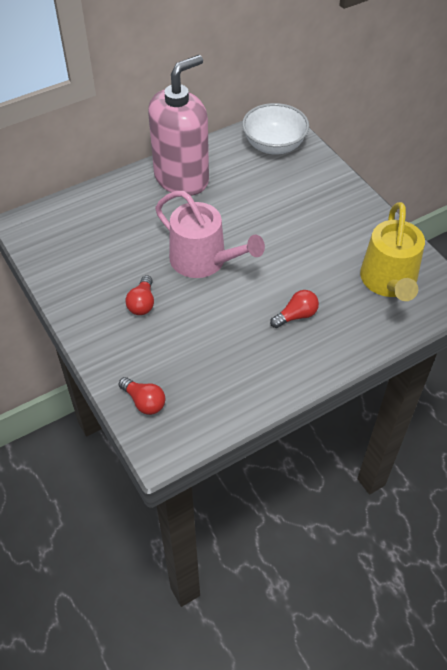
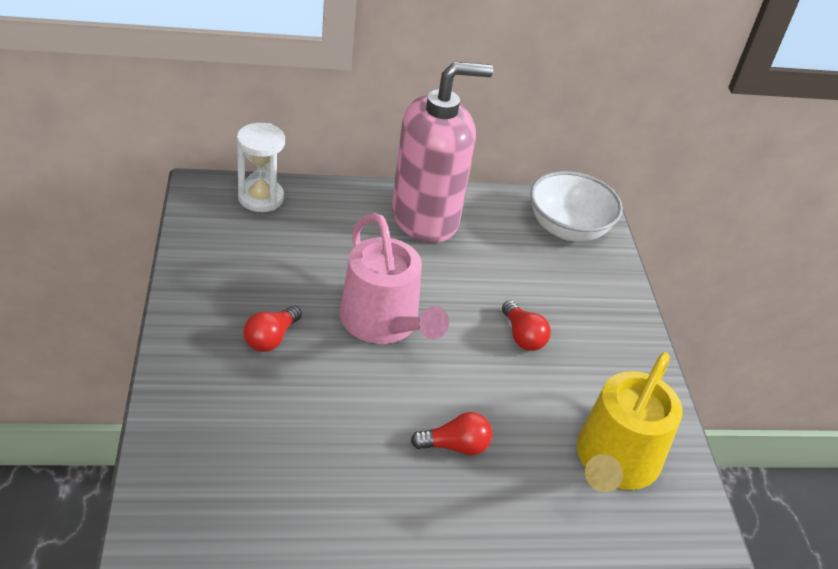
camera: 20 degrees right, 10 degrees down
(65, 213) = (261, 198): none -> white hourglass
(144, 402) = (182, 459): red light bulb -> red light bulb (522, 336)

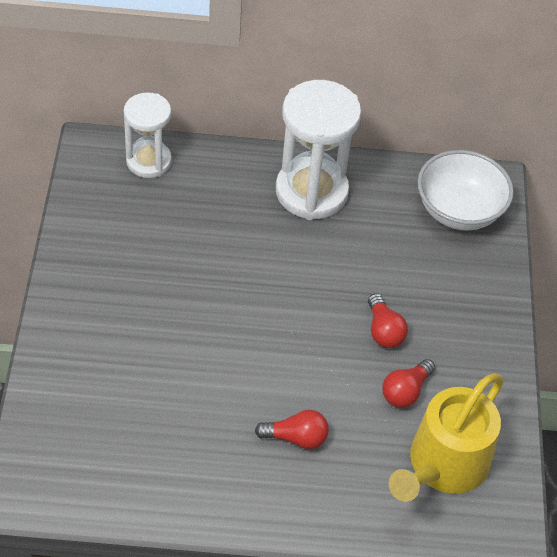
camera: 10 degrees right, 10 degrees up
(271, 338) = (141, 317): red light bulb -> red light bulb (405, 391)
(383, 322) = (250, 307): pink watering can -> none
(425, 218) = (311, 192): pink soap dispenser -> white hourglass

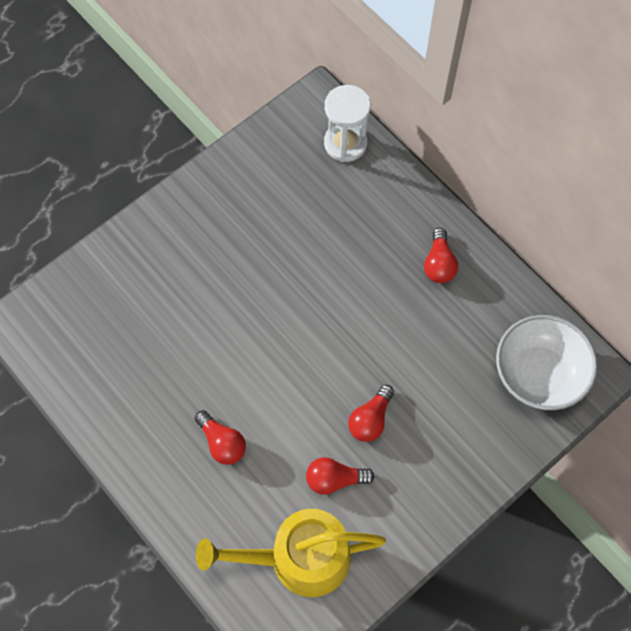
camera: 50 degrees right, 15 degrees up
(311, 192) = (439, 264): white hourglass -> red light bulb

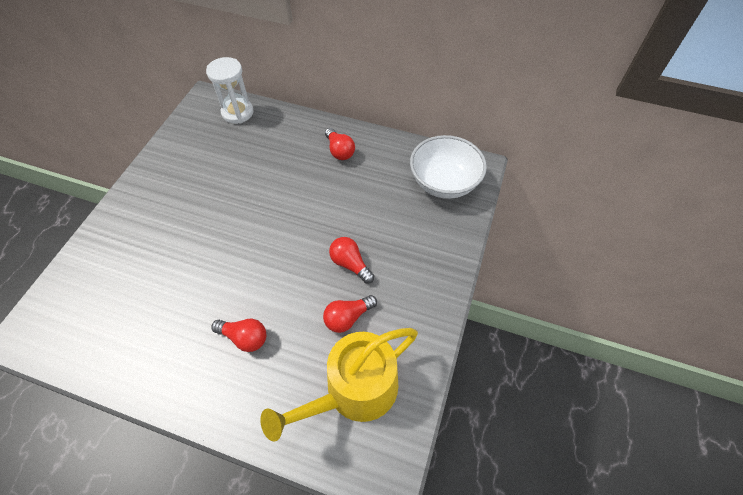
camera: 30 degrees left, 10 degrees down
(370, 419) = (350, 264): red light bulb -> red light bulb turned 135 degrees clockwise

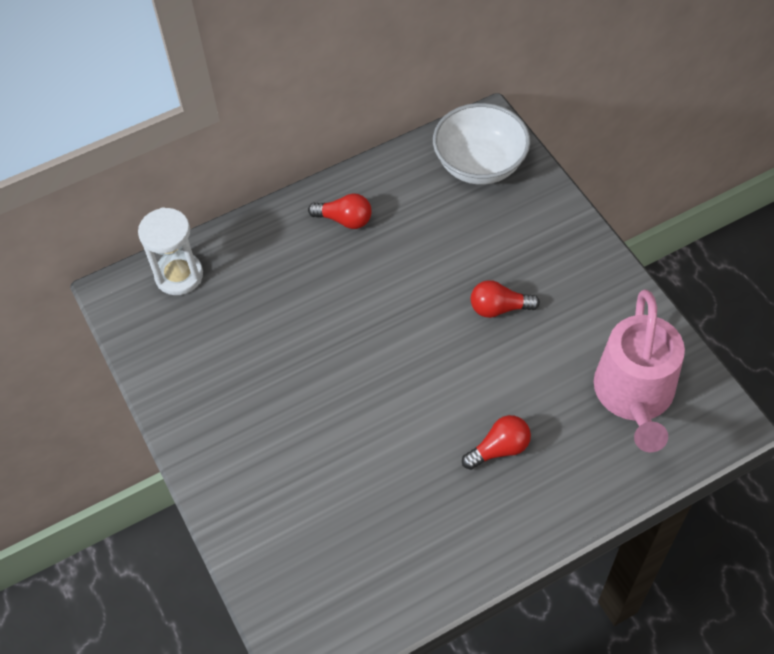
camera: 45 degrees left, 0 degrees up
(348, 317) = (556, 350): red light bulb -> none
(354, 391) = (634, 395): yellow watering can -> pink watering can

